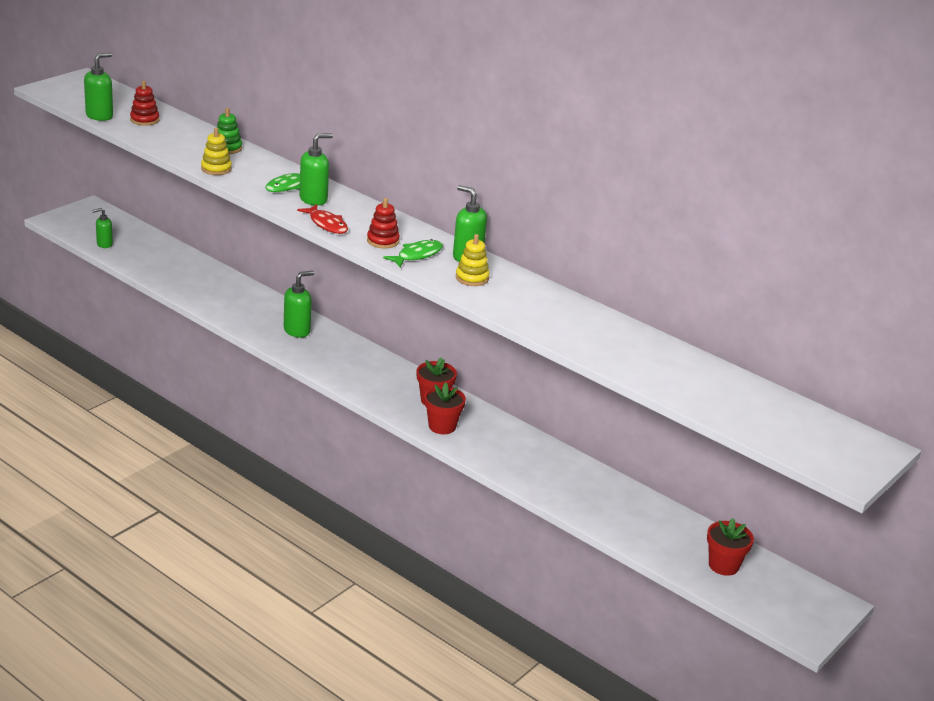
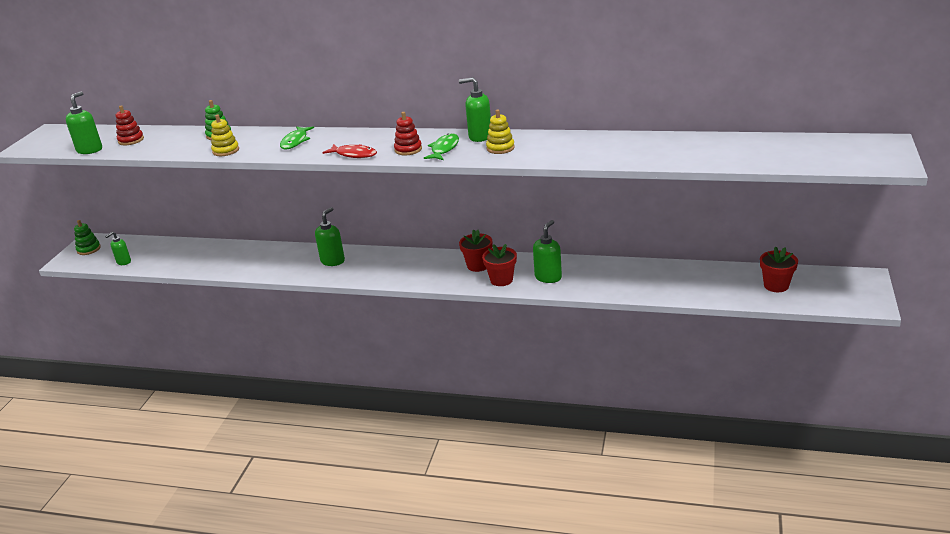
camera: 20 degrees left, 0 degrees up
(84, 216) = (89, 249): none -> green stacking toy
(313, 199) = (325, 143): green soap dispenser -> green soap dispenser (548, 277)

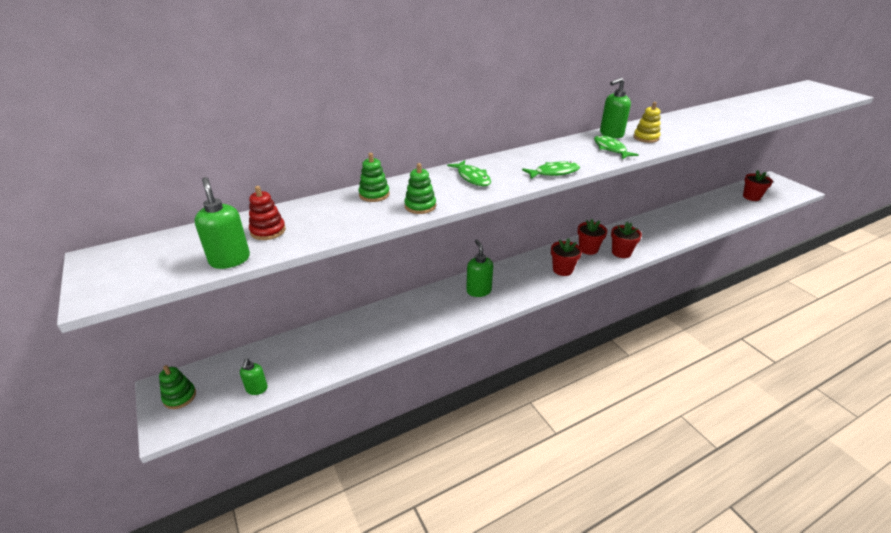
camera: 45 degrees left, 5 degrees up
(226, 151) = (420, 206): yellow stacking toy -> green stacking toy
(354, 154) = (554, 173): red fish -> green fish
(408, 149) = (586, 157): red stacking toy -> none
(423, 272) = (562, 270): none -> red flower pot
(548, 277) = (643, 239): green soap dispenser -> none

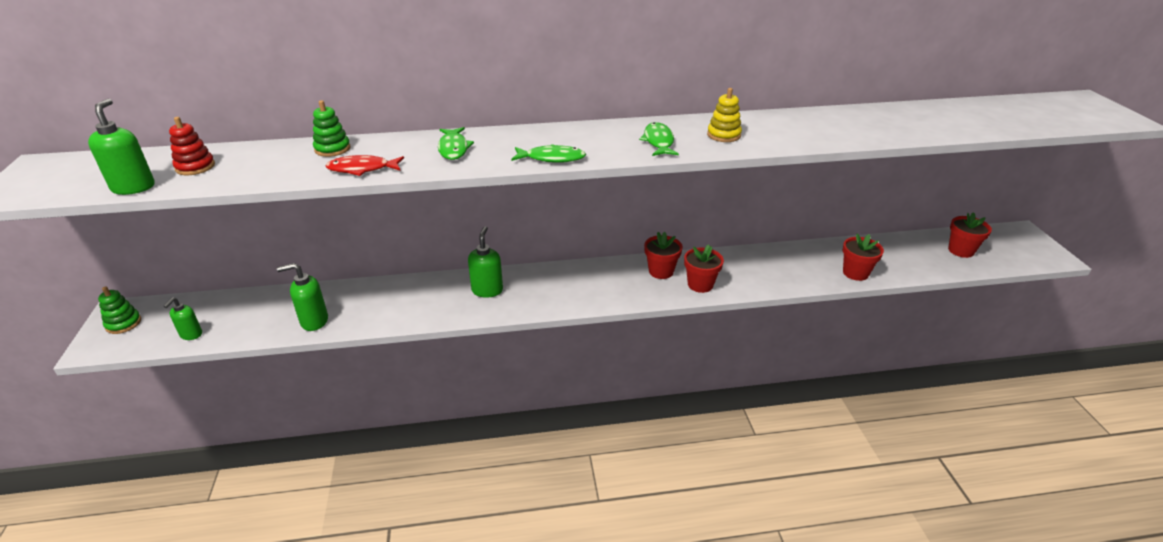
camera: 20 degrees right, 0 degrees up
(420, 206) = (362, 169): green stacking toy -> red fish
(562, 270) = (606, 289): red flower pot -> red flower pot (855, 273)
(611, 134) = (683, 124): green soap dispenser -> green soap dispenser (314, 321)

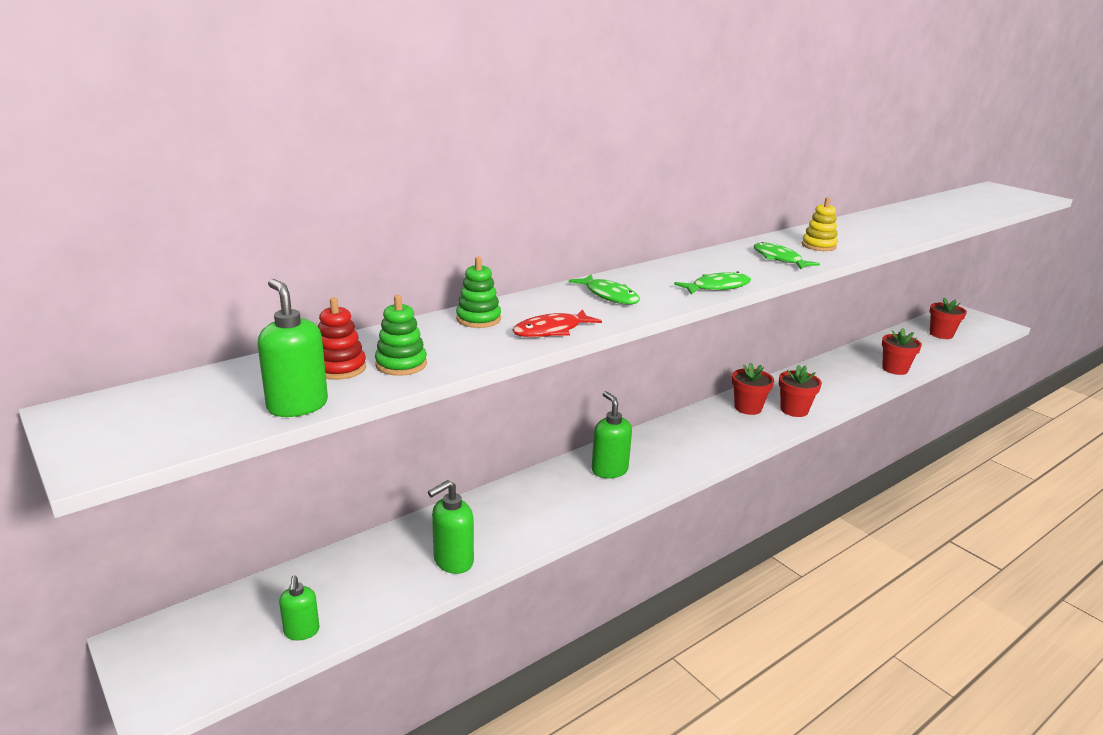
camera: 30 degrees left, 10 degrees down
(123, 323) = (173, 654): green stacking toy -> green stacking toy (401, 364)

